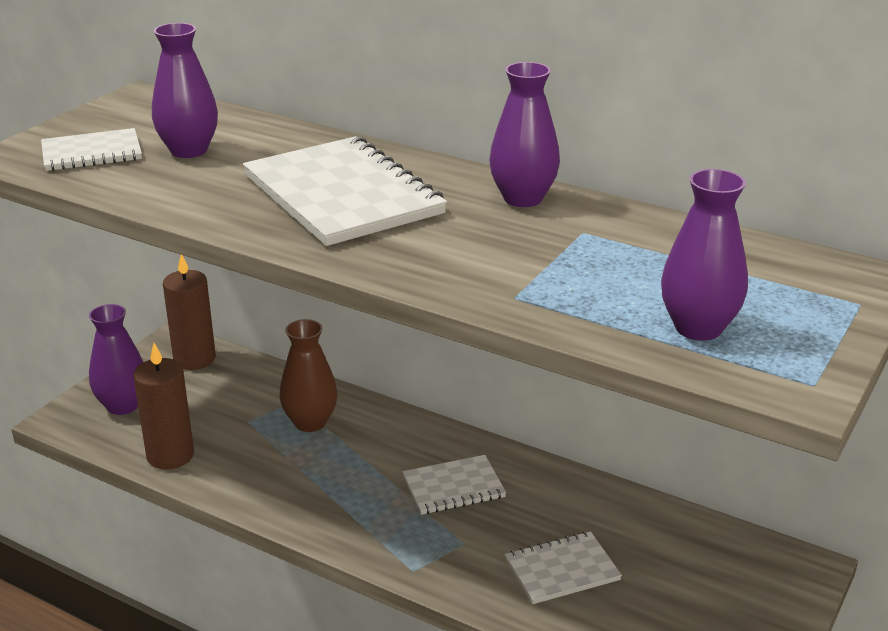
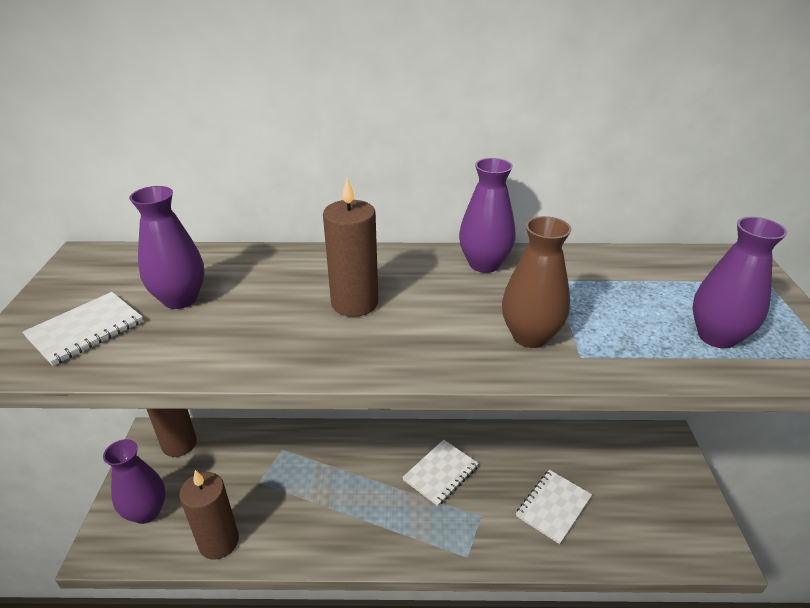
camera: 30 degrees left, 5 degrees up
(310, 422) = (306, 463): brown vase -> brown vase (530, 336)
(343, 195) = (354, 303): white notebook -> brown candle

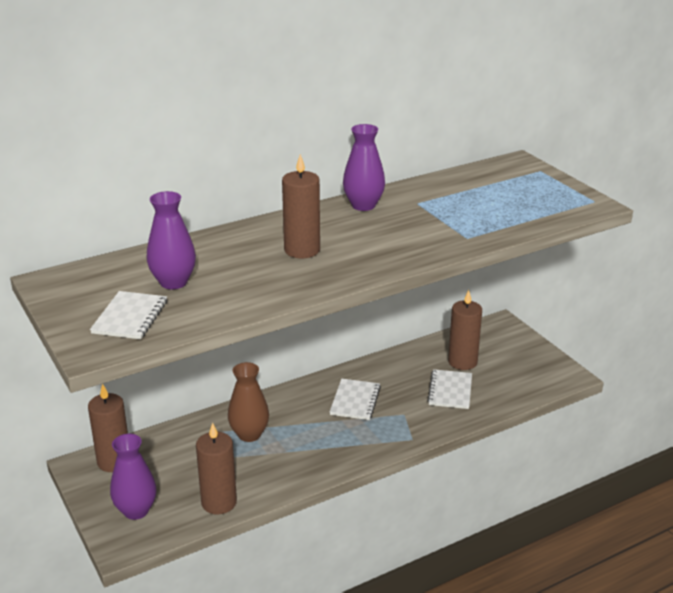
camera: 30 degrees left, 5 degrees down
(530, 336) = (430, 236): brown vase -> brown vase (249, 434)
(592, 472) = (462, 362): none -> brown candle
(717, 337) = (532, 207): purple vase -> none

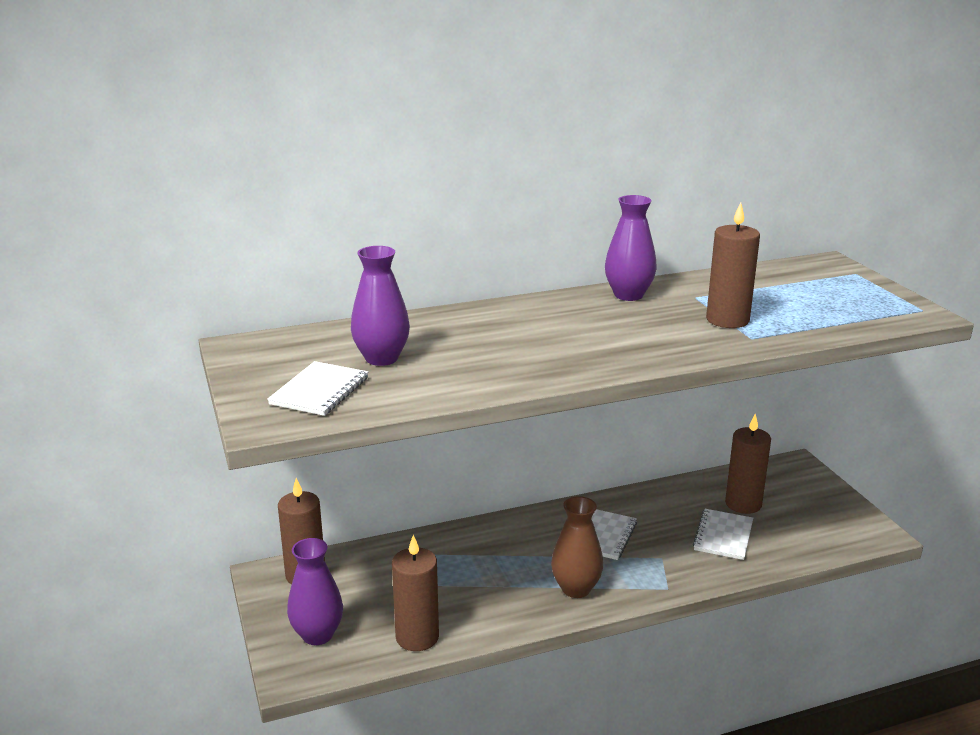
camera: 10 degrees right, 5 degrees down
(249, 434) = (469, 561): brown vase -> brown vase (576, 589)
(302, 250) = (543, 336): brown candle -> brown candle (727, 320)

